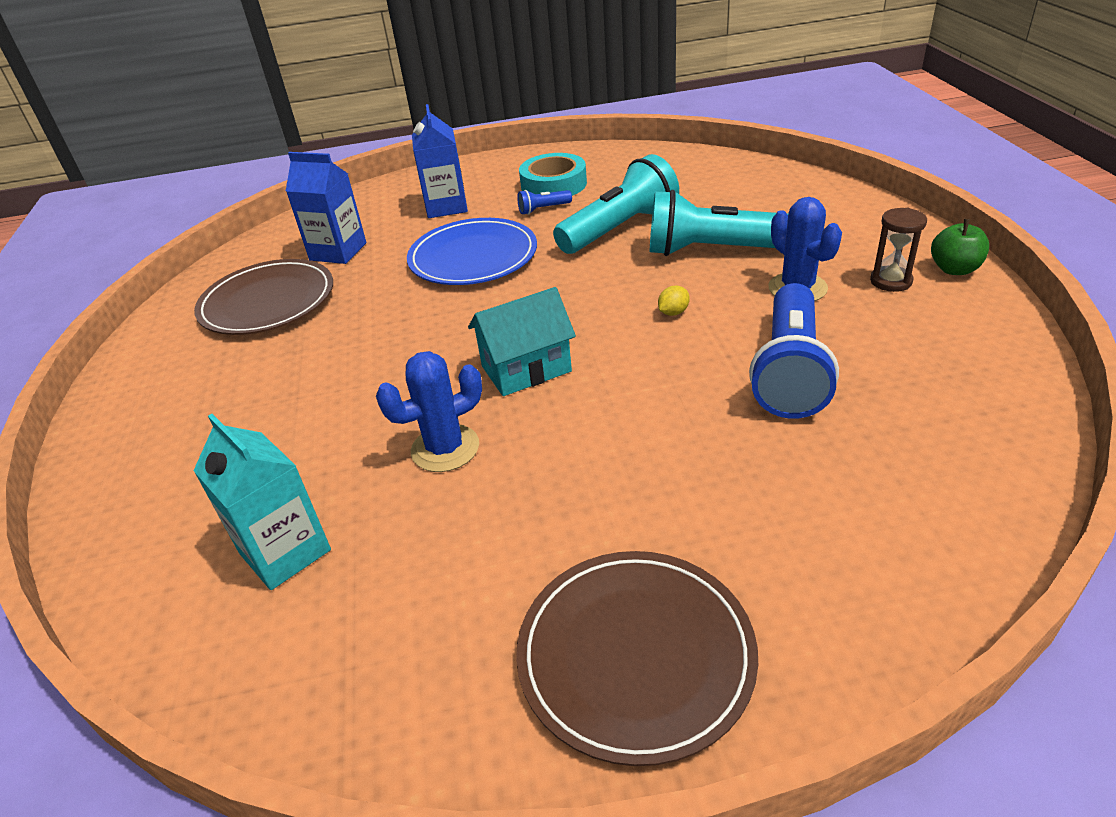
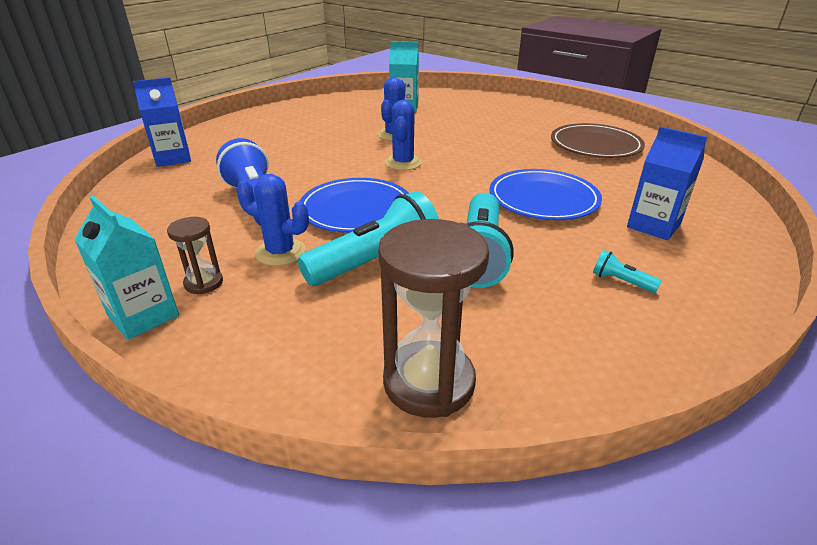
camera: 135 degrees right, 5 degrees down
(338, 251) = (634, 174): blue carton -> blue carton (173, 158)
(526, 369) = (403, 163): turquoise house -> blue cactus
(543, 209) = (574, 251): blue flashlight -> none
(553, 185) = (621, 282): turquoise tape -> turquoise flashlight
(635, 655) = (263, 123): brown plate -> none
(673, 312) = (356, 209): yellow lemon -> blue plate
(754, 177) = (429, 382): none -> brown hourglass
(954, 269) = (143, 315): green apple -> turquoise carton

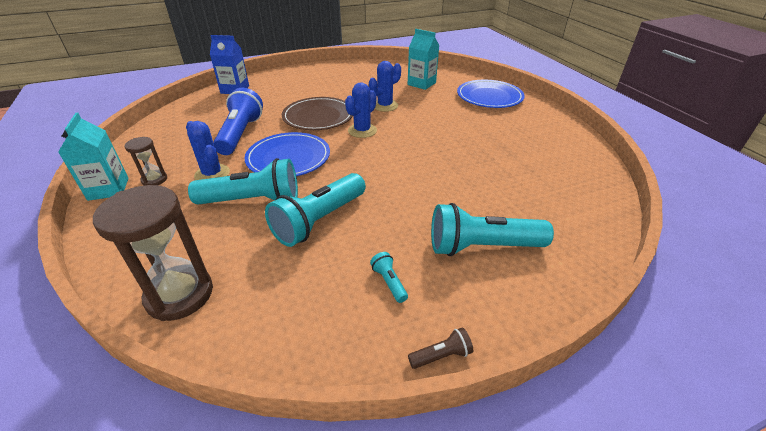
camera: 30 degrees right, 5 degrees up
(543, 199) = (424, 192): blue plate -> blue plate (489, 97)
(595, 145) = (535, 157): brown plate -> brown plate (318, 117)
(653, 226) = (482, 247): blue carton -> turquoise flashlight
(741, 318) = (441, 355): none -> brown flashlight

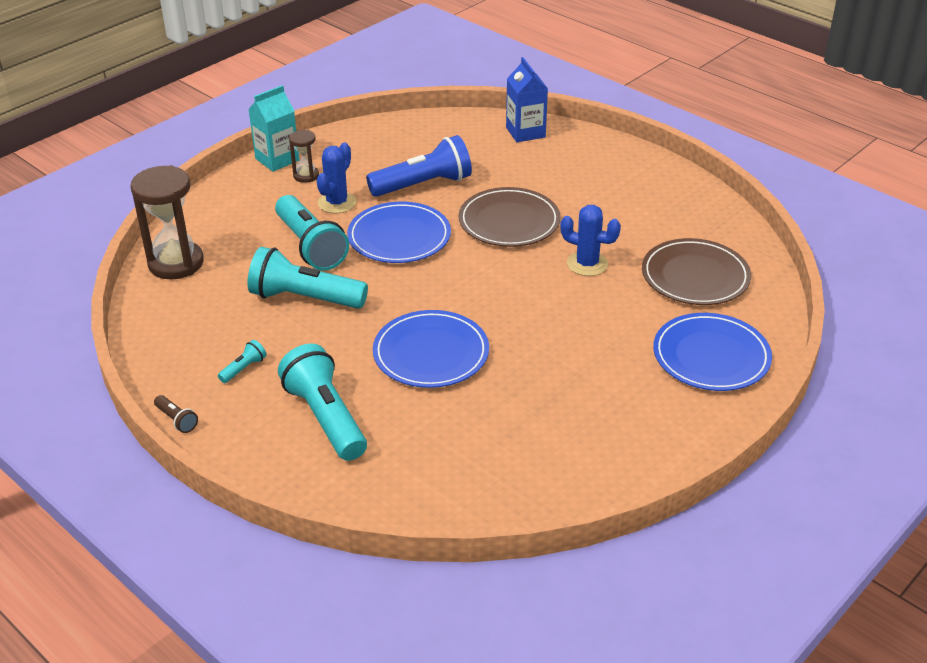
camera: 65 degrees right, 0 degrees up
(362, 131) = (501, 267): blue cactus -> none
(421, 84) = (695, 276): turquoise carton -> brown plate
(432, 178) = (431, 353): none -> blue plate

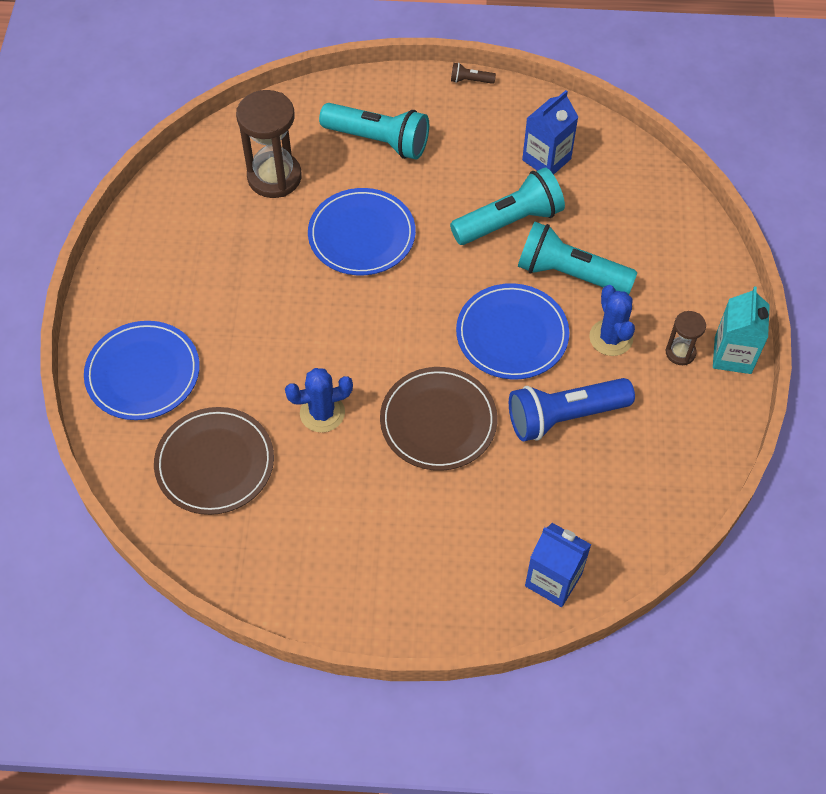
camera: 140 degrees right, 20 degrees up
(176, 263) = (646, 188): brown hourglass -> brown hourglass (274, 177)
(214, 322) = (546, 159): none -> blue carton
(243, 368) = (476, 139): turquoise flashlight -> none
(423, 185) = (564, 416): blue flashlight -> blue flashlight turned 45 degrees clockwise

